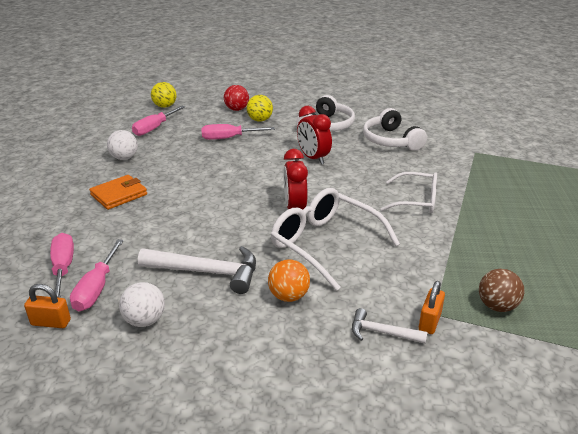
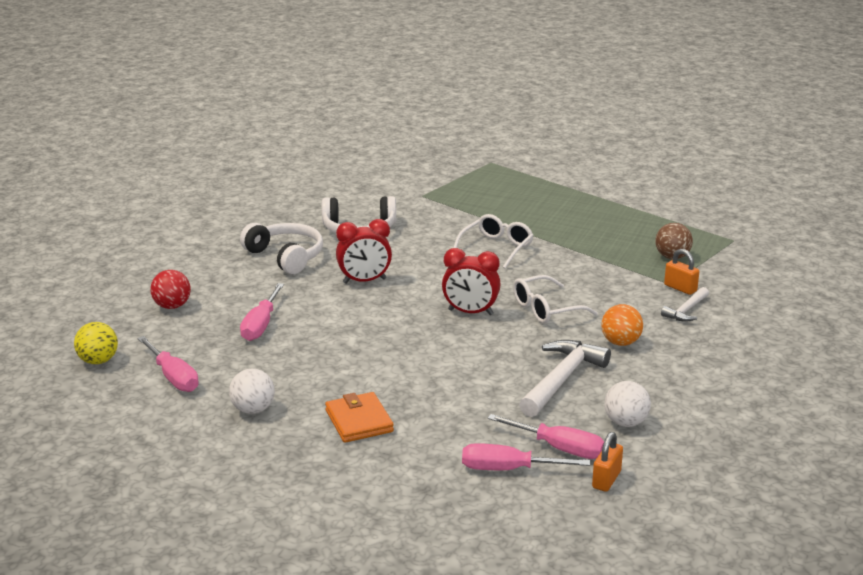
camera: 70 degrees left, 5 degrees down
(260, 120) = (225, 295): yellow ball -> none
(324, 244) = (545, 309): white glasses -> white glasses, size x0.65

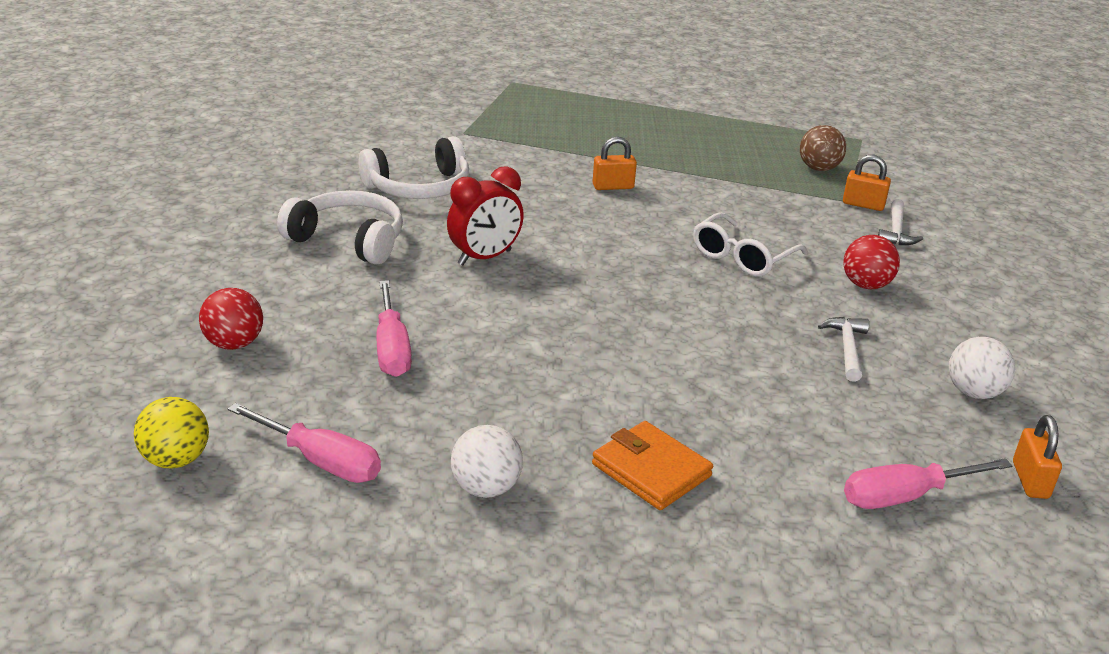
camera: 25 degrees left, 5 degrees up
(470, 312) = (657, 277): red clock -> none
(497, 248) = (613, 186): white glasses -> orange padlock
(558, 448) = (934, 448): pink screwdriver -> none
(562, 379) = (847, 348): white hammer -> white hammer, size x0.55
(620, 342) = (866, 285): orange ball -> red ball

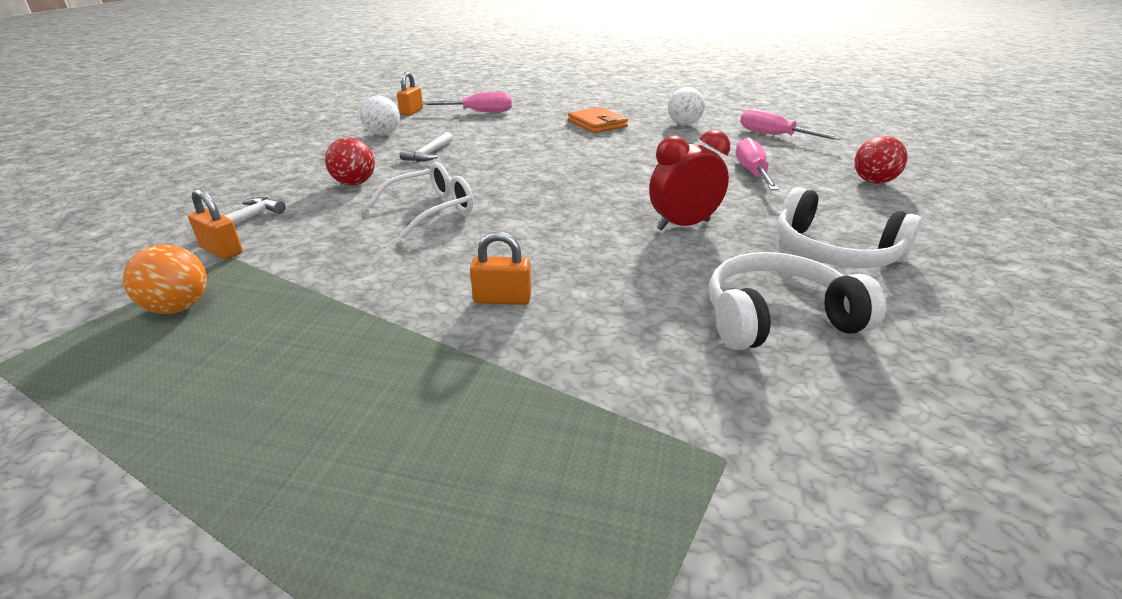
camera: 165 degrees left, 0 degrees up
(176, 459) = (855, 140): yellow ball -> none
(818, 168) = (179, 307): brown ball -> orange ball

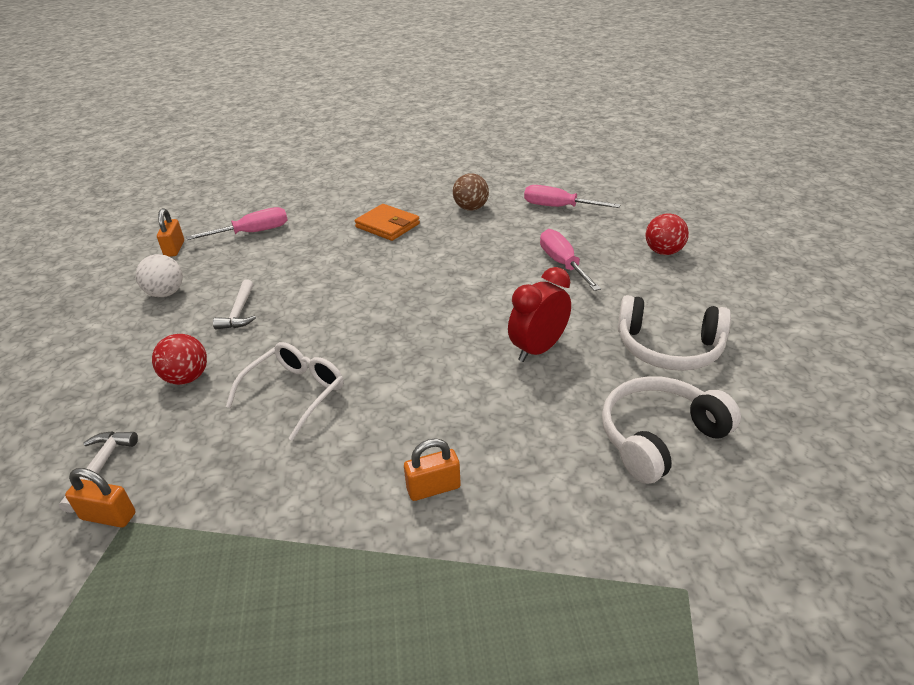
camera: 20 degrees left, 5 degrees up
(179, 307) = (123, 605): orange ball -> none
(684, 124) = (471, 208): white ball -> brown ball

